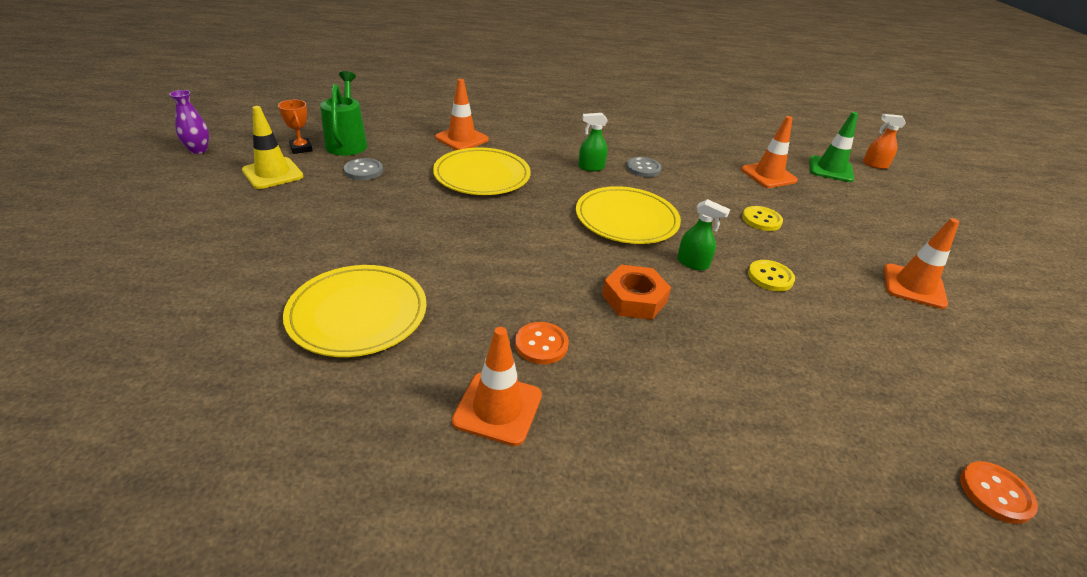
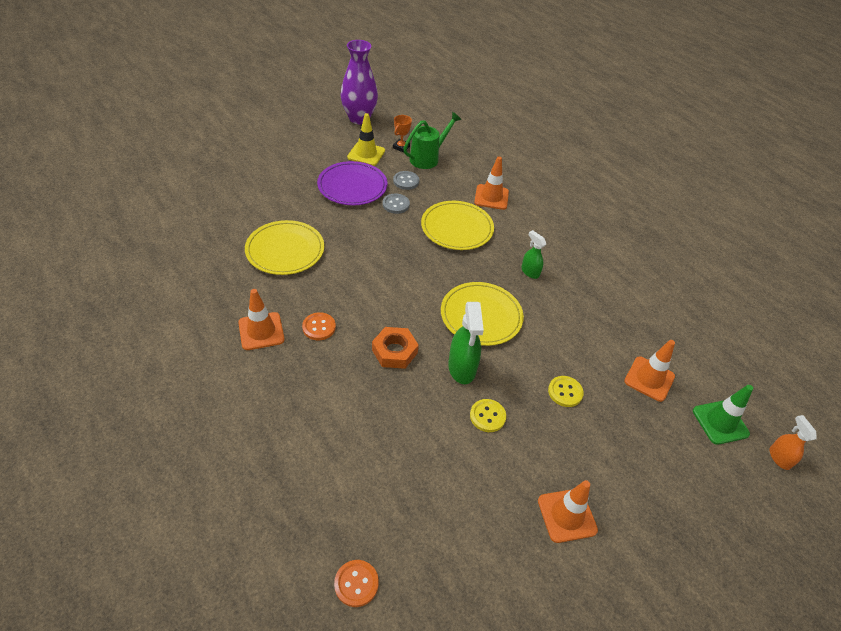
camera: 55 degrees right, 10 degrees up
(198, 150) = (359, 118): purple vase -> purple vase, size x2.03
(314, 207) = (352, 186): none -> purple plate
(643, 168) = (563, 299): grey button -> grey button (396, 204)
(693, 263) = (462, 368): green spray bottle -> green spray bottle, size x1.68

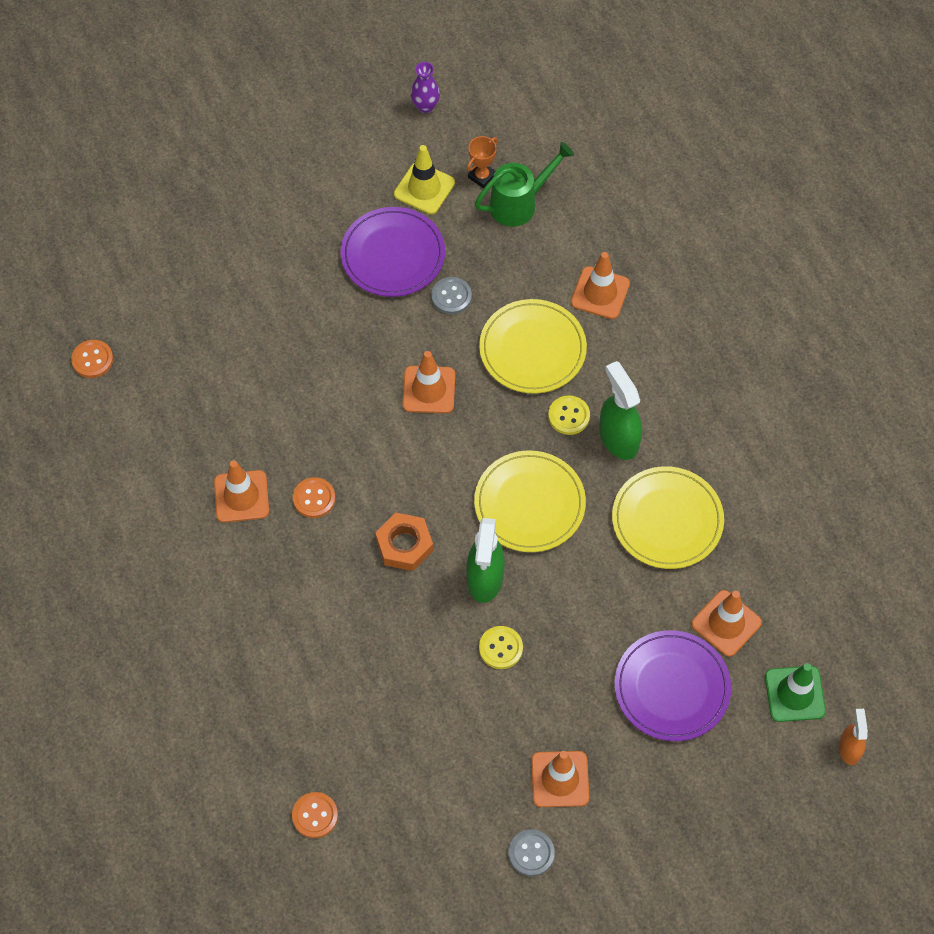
camera: 15 degrees right, 15 degrees up
(140, 255) = (92, 360): none -> orange button
(285, 250) = (283, 368): yellow plate -> yellow plate (667, 520)
(359, 118) = (425, 106): purple vase -> purple vase, size x0.49
(392, 255) = (429, 390): none -> orange traffic cone
(406, 181) = (475, 250): grey button -> grey button (531, 853)
(530, 272) = (618, 438): green spray bottle -> green spray bottle, size x1.68
(565, 392) = (608, 628): yellow button -> yellow button (569, 416)
(628, 429) = (672, 687): none -> purple plate

